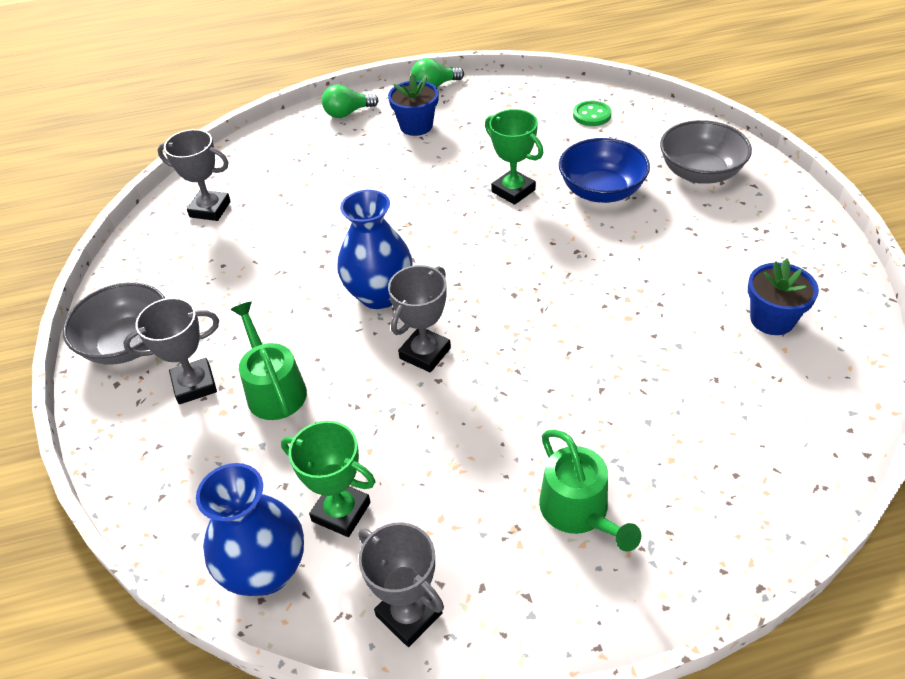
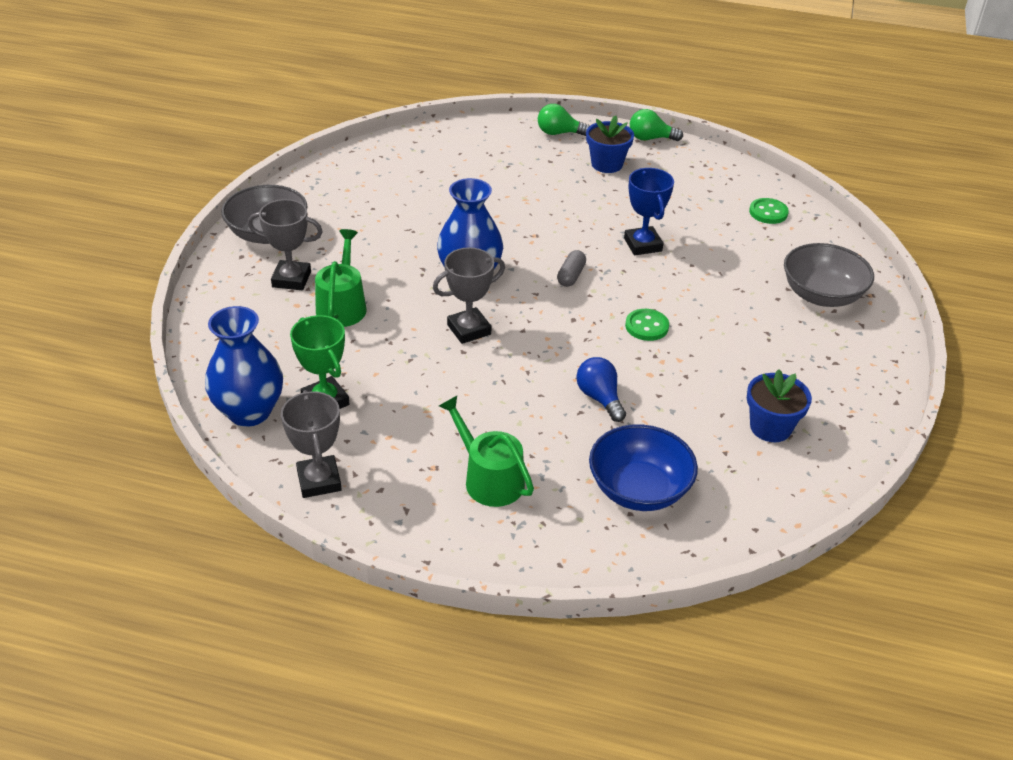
camera: 25 degrees right, 5 degrees down
(210, 209) = (394, 165): grey trophy -> none
(475, 250) = (571, 276): none -> grey capsule
(513, 191) = (642, 245): green trophy -> blue trophy
(579, 511) = (489, 479): green watering can -> green watering can turned 135 degrees clockwise
(585, 270) = (646, 326): none -> green button
(601, 191) = (718, 274): blue bowl -> blue bowl (639, 489)
(606, 365) = (600, 398): none -> blue light bulb

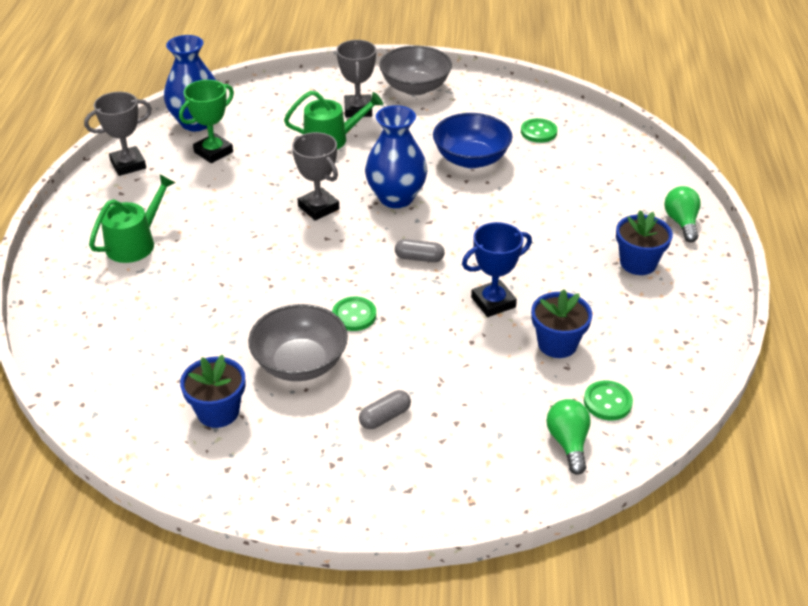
camera: 80 degrees right, 0 degrees up
(394, 174) = (538, 132): none -> green button
(600, 398) = (242, 293): blue light bulb -> none
(639, 489) = (128, 327): blue bowl -> blue bowl (471, 159)
(650, 138) = (717, 292): green light bulb -> green light bulb (568, 443)
(700, 222) = (557, 344): none -> blue flower pot
(780, 325) = (385, 417): none -> grey capsule
(821, 295) = (453, 453): grey bowl -> grey bowl (300, 363)

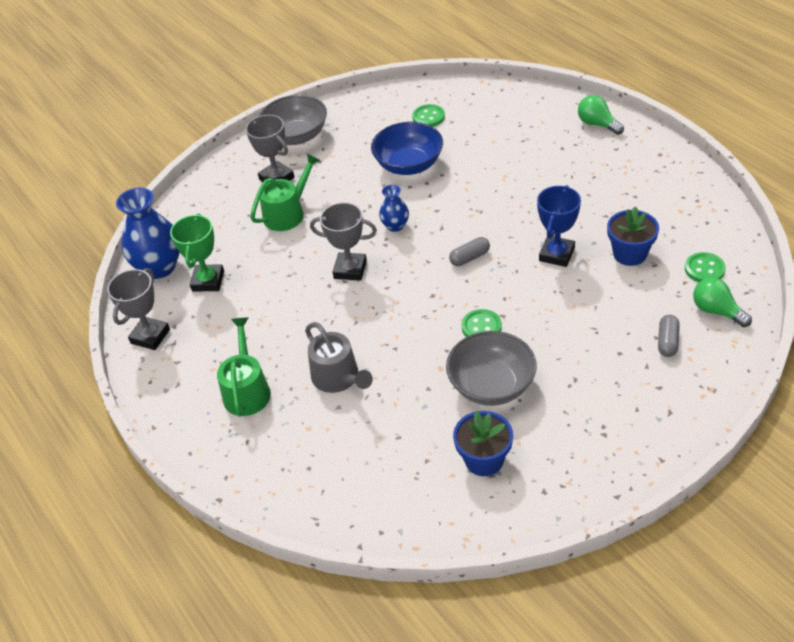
camera: 35 degrees left, 5 degrees up
(203, 278) = (338, 378): none -> grey watering can
(385, 417) = (593, 378): grey capsule -> grey capsule (667, 342)
(396, 198) = (395, 226): blue vase -> blue vase, size x0.52
(638, 263) = (607, 168): blue flower pot -> none

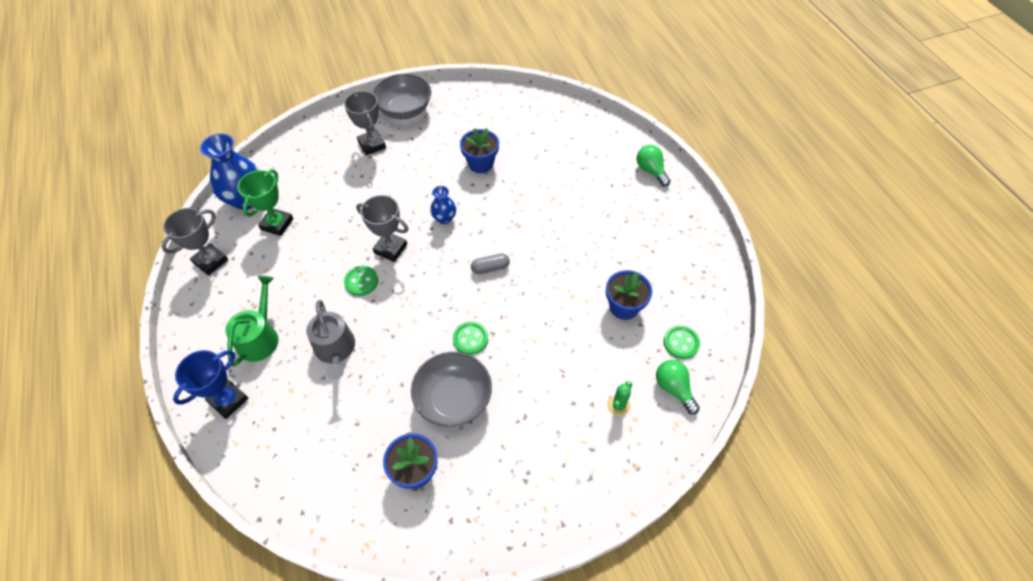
camera: 10 degrees right, 10 degrees up
(287, 213) = (366, 180): green watering can -> none
(409, 165) = (480, 163): blue bowl -> blue flower pot
(428, 117) = (516, 123): green button -> green button (361, 281)
(556, 254) = (562, 287): blue trophy -> blue trophy (228, 400)
(667, 342) = (618, 405): grey capsule -> green cactus

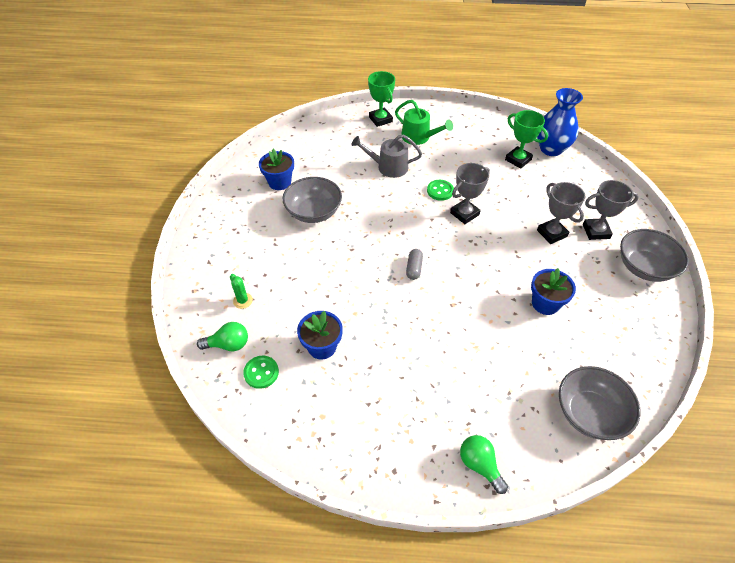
camera: 115 degrees right, 5 degrees down
(211, 261) = (495, 125): grey trophy -> grey trophy (551, 233)
(228, 400) = (380, 119): blue trophy -> green trophy
(444, 218) = (483, 255): blue vase -> none
(470, 339) = (354, 235): green button -> none
(570, 123) = (589, 413): none -> grey bowl
(651, 171) = (480, 465): green light bulb -> green light bulb turned 120 degrees counterclockwise

